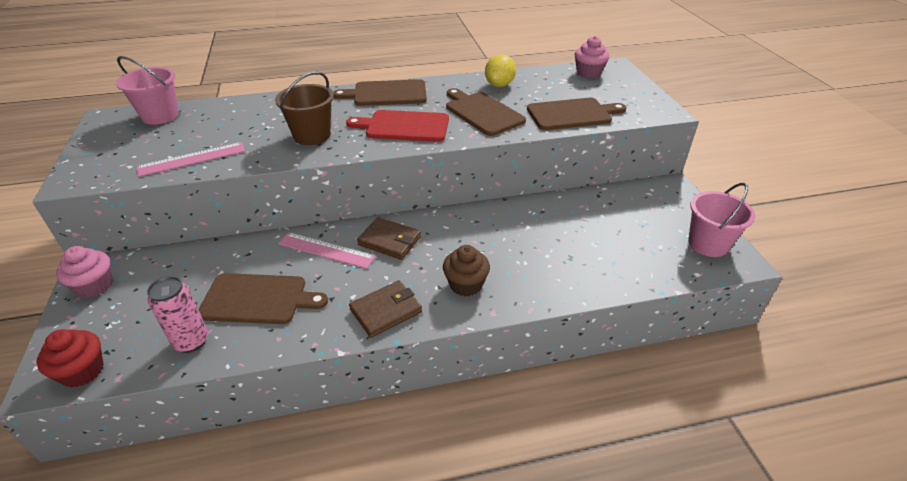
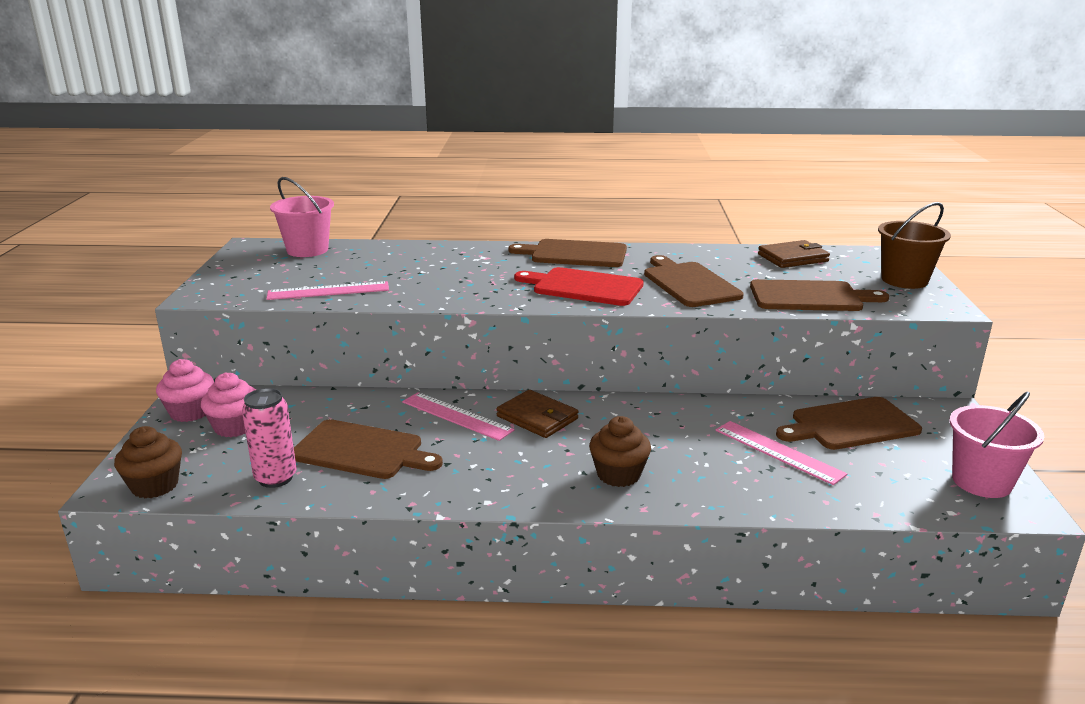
camera: 15 degrees right, 15 degrees down
(82, 371) = (155, 485): red cupcake -> brown cupcake
(312, 135) = (470, 284): brown bucket -> brown bucket (904, 280)
(386, 311) = (508, 485): brown wallet -> brown wallet (793, 258)
(499, 85) = (724, 258): yellow lemon -> none
(571, 242) = (778, 452): none -> pink ruler
(588, 73) = (853, 257): pink cupcake -> pink cupcake (235, 427)
(611, 209) = (850, 425): none -> brown cutting board

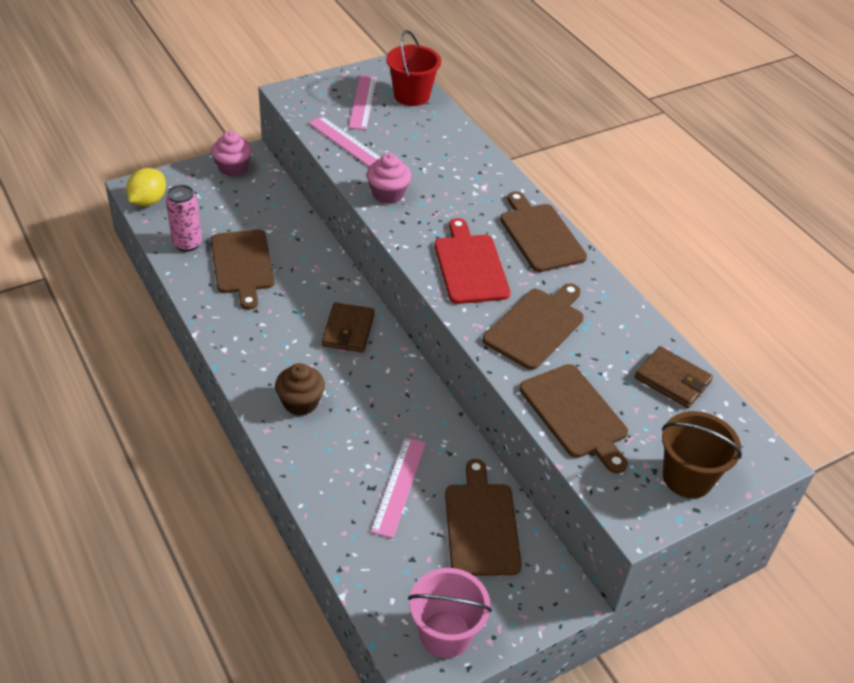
camera: 55 degrees right, 20 degrees up
(155, 485) = (148, 201): brown cupcake -> yellow lemon
(235, 427) = (230, 196): pink cupcake -> pink cupcake (388, 194)
(307, 250) = (411, 96): pink bucket -> red bucket
(456, 416) = (319, 288): pink ruler -> pink ruler (363, 102)
(850, 425) = (481, 524): brown cutting board -> brown cutting board turned 45 degrees clockwise

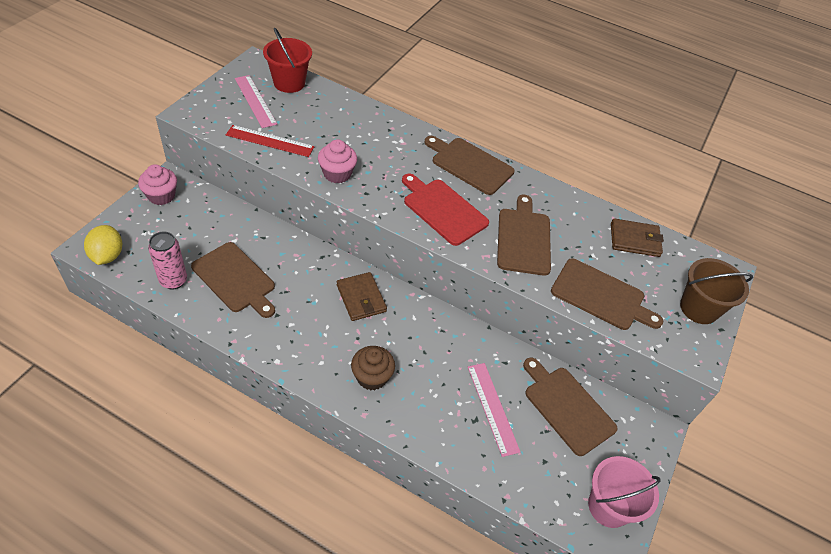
camera: 35 degrees left, 5 degrees up
(346, 142) = (270, 141): pink ruler -> red ruler

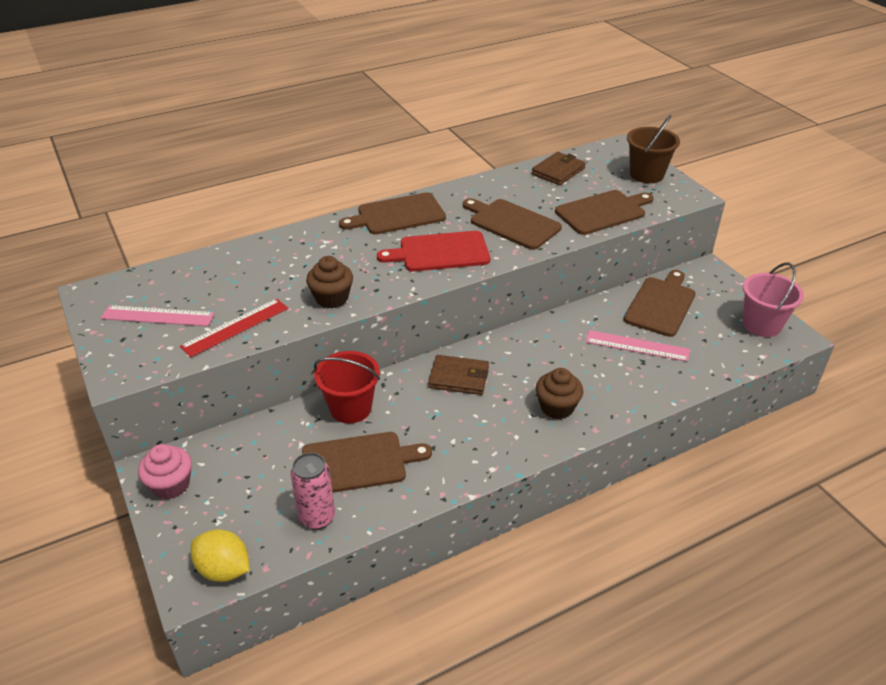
camera: 50 degrees left, 10 degrees down
(289, 83) = (156, 281): red bucket -> red bucket (350, 408)
(337, 174) = (332, 298): pink cupcake -> brown cupcake
(567, 407) = (661, 304): brown cutting board -> brown cutting board turned 120 degrees clockwise

